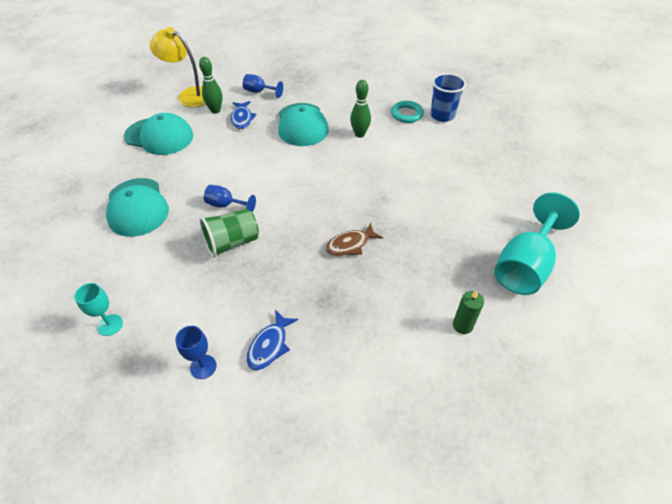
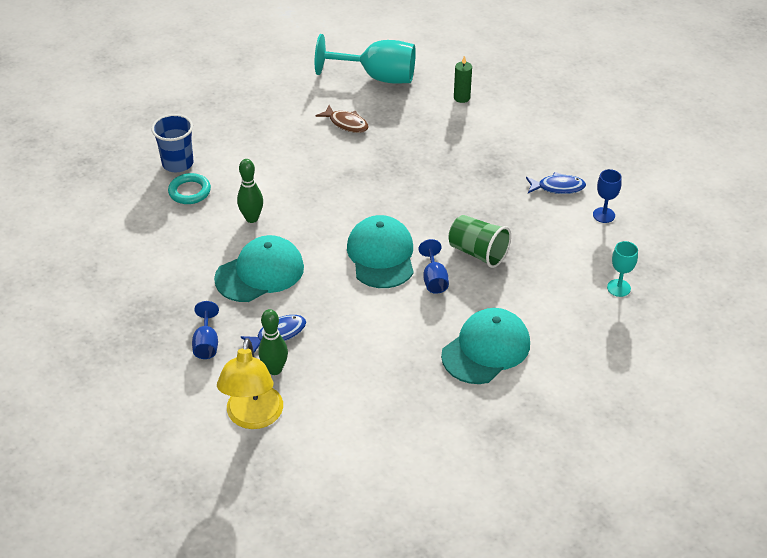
camera: 115 degrees left, 5 degrees down
(159, 136) = (361, 399): turquoise cap -> turquoise cap (381, 255)
(350, 245) = (424, 176): brown fish -> brown fish (346, 123)

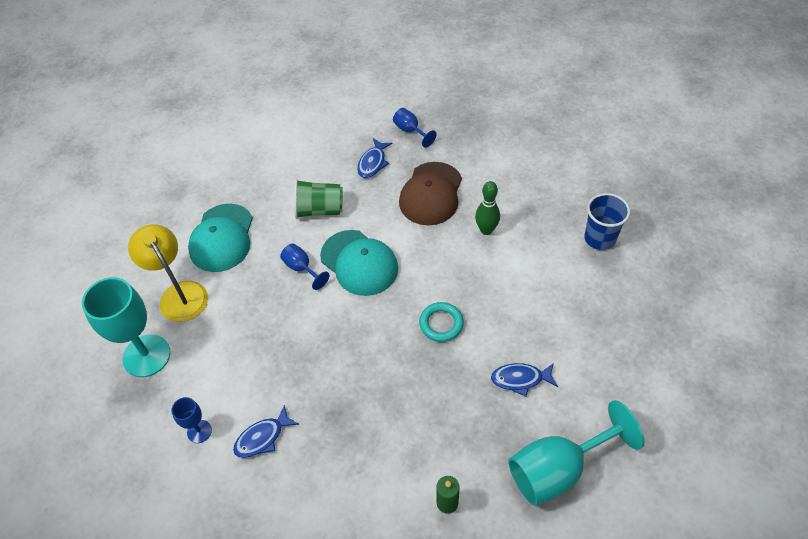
camera: 145 degrees right, 10 degrees up
(189, 191) = (558, 221): turquoise ring -> turquoise ring (441, 324)
(253, 417) = (335, 111): yellow lamp -> yellow lamp (179, 294)
(260, 273) = (431, 194): turquoise cap -> brown cap
(274, 369) = (351, 142): green bowling pin -> none
(346, 123) = (520, 379): brown fish -> blue fish
(478, 253) = (285, 314): green cup -> green cup (319, 210)
(618, 288) = (146, 356): turquoise goblet -> turquoise goblet, size x2.05

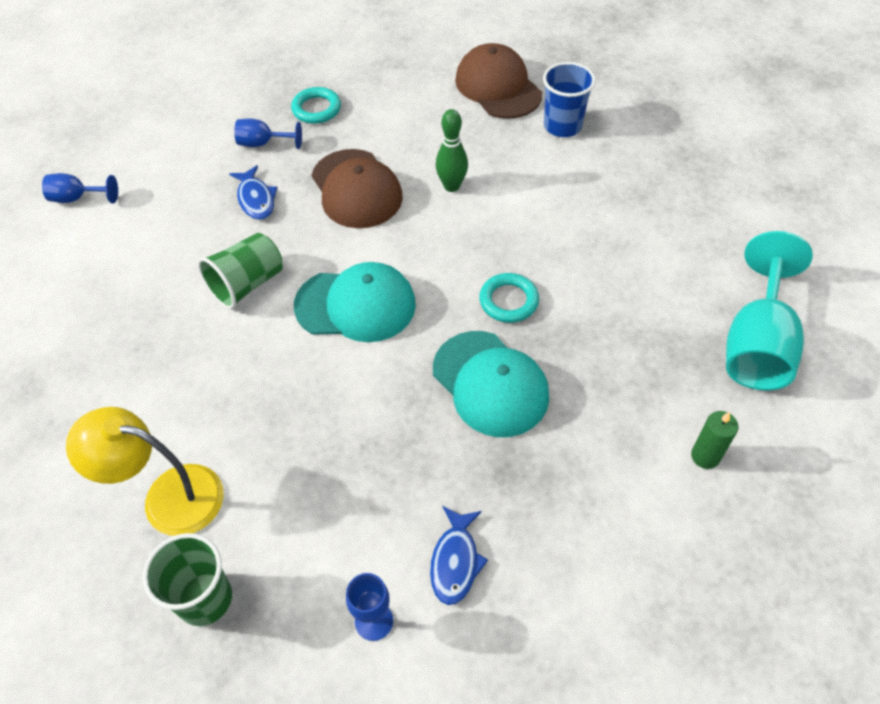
camera: 45 degrees left, 0 degrees up
(146, 356) = (204, 599): turquoise goblet -> green cup
(222, 238) = (155, 396): turquoise cap -> turquoise cap (490, 384)
(301, 268) = (295, 357): blue goblet -> blue goblet (77, 198)
(461, 128) = (316, 109): none -> turquoise ring
(520, 379) = (637, 294): blue fish -> none
(587, 184) = (498, 87): none -> brown cap

